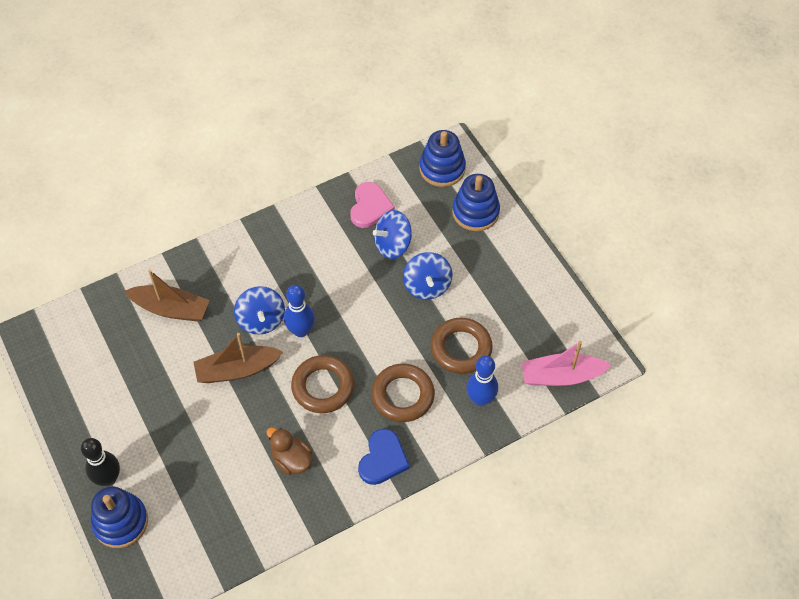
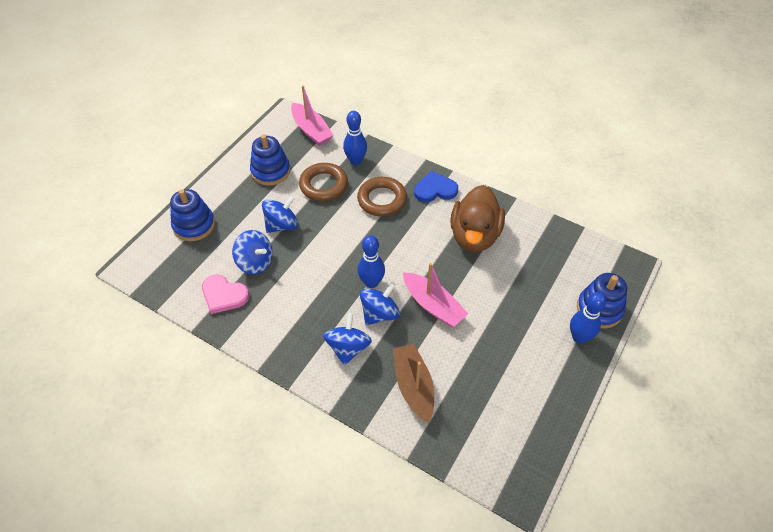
camera: 120 degrees left, 5 degrees down
(108, 478) = (579, 337): black bowling pin -> blue bowling pin
(237, 370) = (433, 305): brown boat -> pink boat
(244, 278) = (348, 348): none -> blue spinning top
(291, 460) = (474, 236): brown duck -> brown duck, size x1.85
(323, 387) = (408, 246): brown ring -> none
(370, 207) = (224, 295): pink heart -> pink heart turned 135 degrees counterclockwise
(442, 168) = (157, 265): blue stacking toy -> blue stacking toy (270, 171)

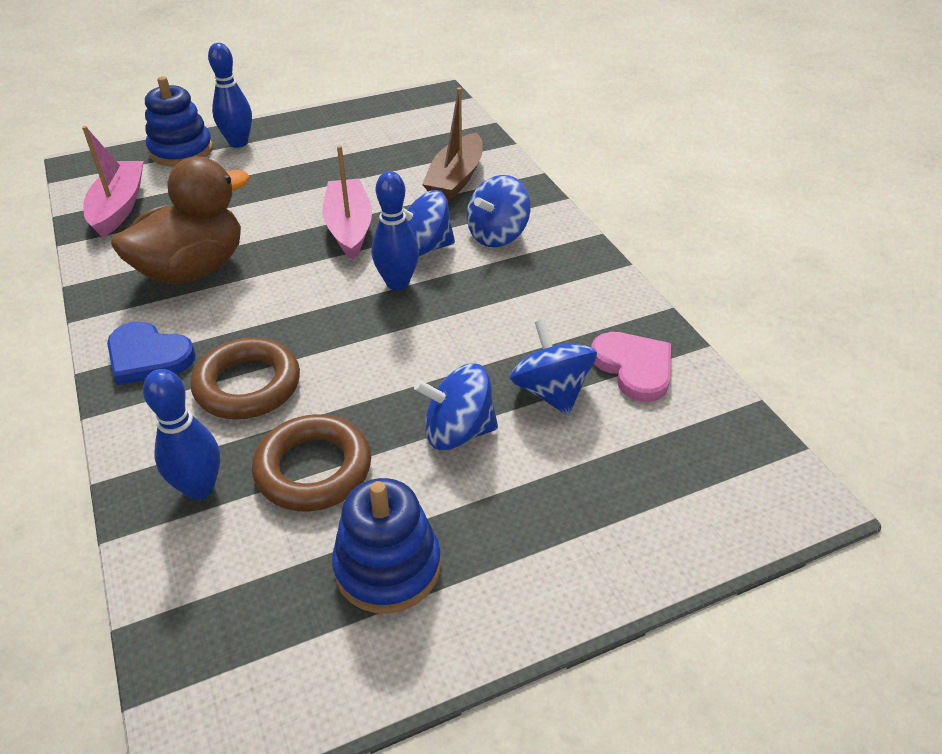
camera: 145 degrees left, 10 degrees down
(194, 225) = (632, 523): blue stacking toy -> none
(311, 130) = (196, 635): pink boat -> pink boat (119, 207)

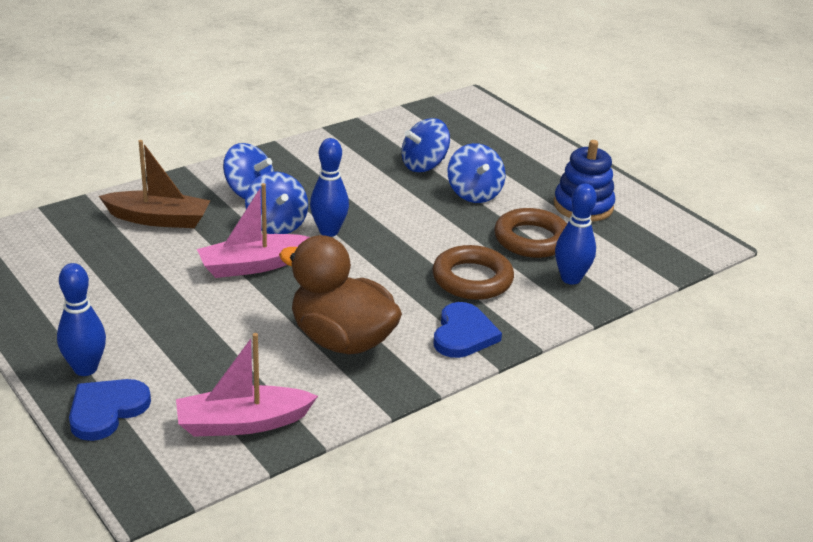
camera: 105 degrees left, 10 degrees down
(181, 151) = (106, 410): blue stacking toy -> blue heart
(634, 367) = (389, 139): pink heart -> none

